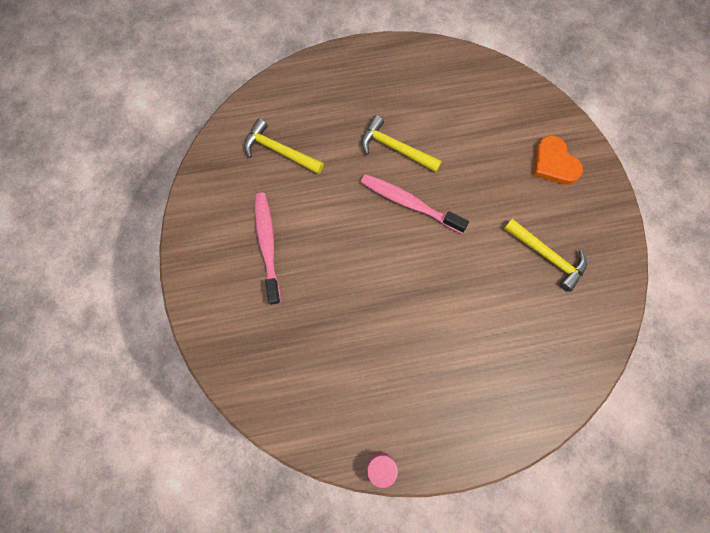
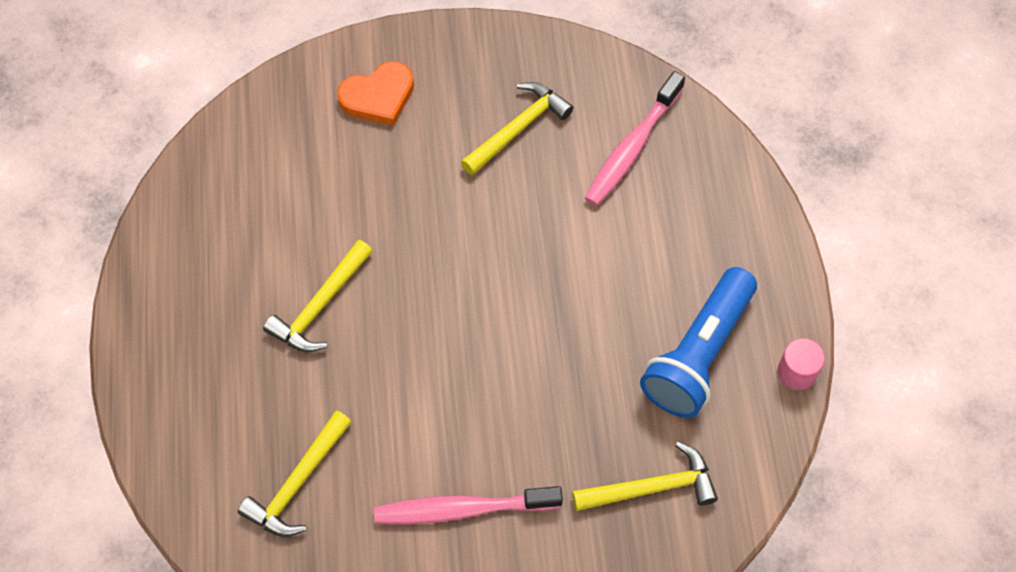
camera: 85 degrees left, 10 degrees down
(287, 364) = (652, 487): none -> yellow hammer
(387, 392) = (698, 355): none -> blue flashlight
(409, 203) = (416, 296): pink toothbrush -> pink toothbrush (632, 148)

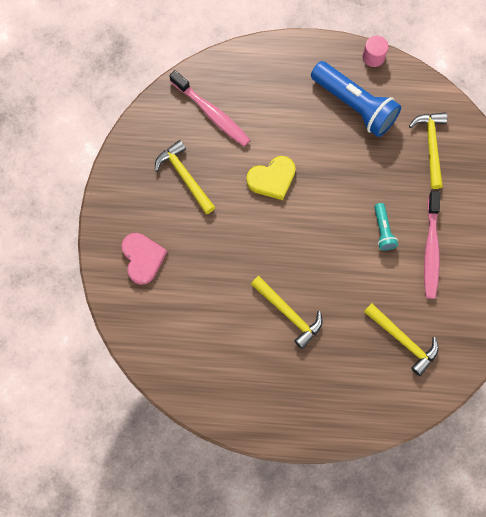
camera: 80 degrees left, 10 degrees up
(378, 96) = (142, 258): orange heart -> pink heart
(482, 428) = (383, 230): none -> turquoise flashlight
(539, 249) = (272, 179): none -> yellow heart

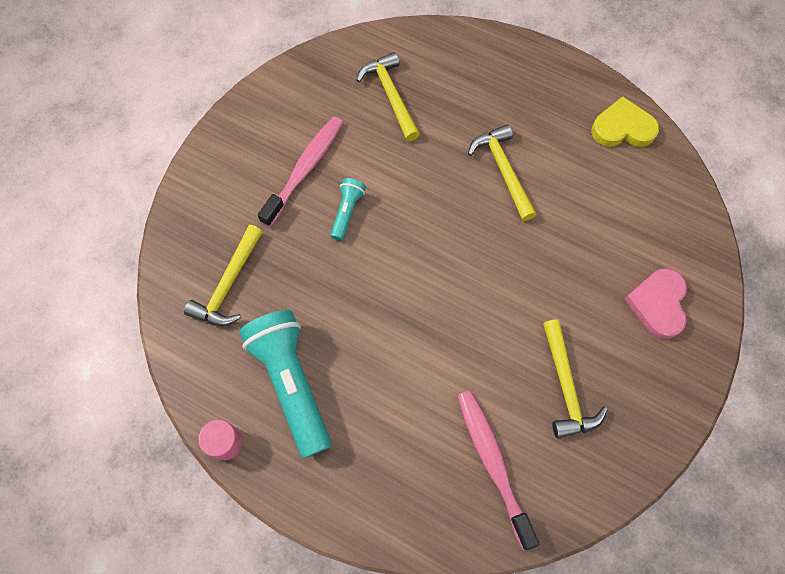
camera: 155 degrees left, 5 degrees down
(272, 179) = (451, 332): yellow heart -> yellow heart (622, 128)
(355, 105) = (291, 383): blue flashlight -> turquoise flashlight

